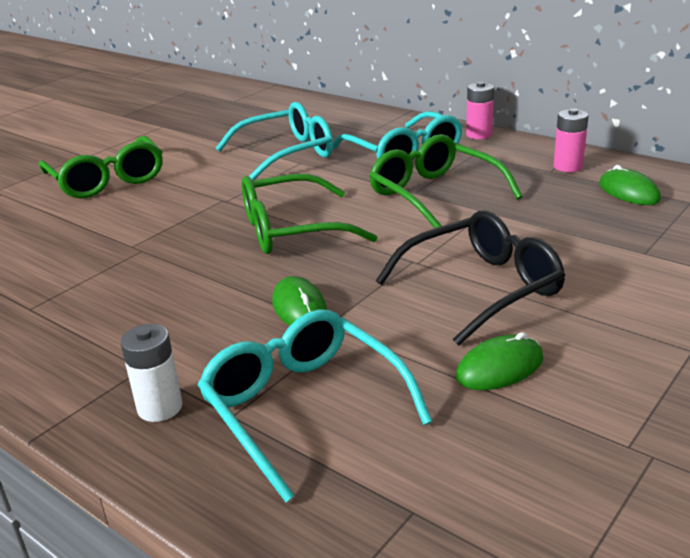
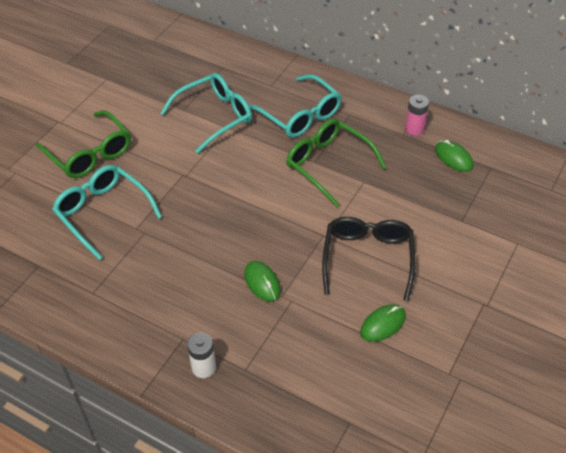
camera: 10 degrees left, 20 degrees up
(291, 230) = (239, 207): green glasses -> none
(303, 407) = (282, 361): turquoise glasses -> turquoise glasses (103, 213)
(479, 135) = (351, 89): pink battery -> none
(482, 288) = (368, 258): black glasses -> black glasses turned 45 degrees counterclockwise

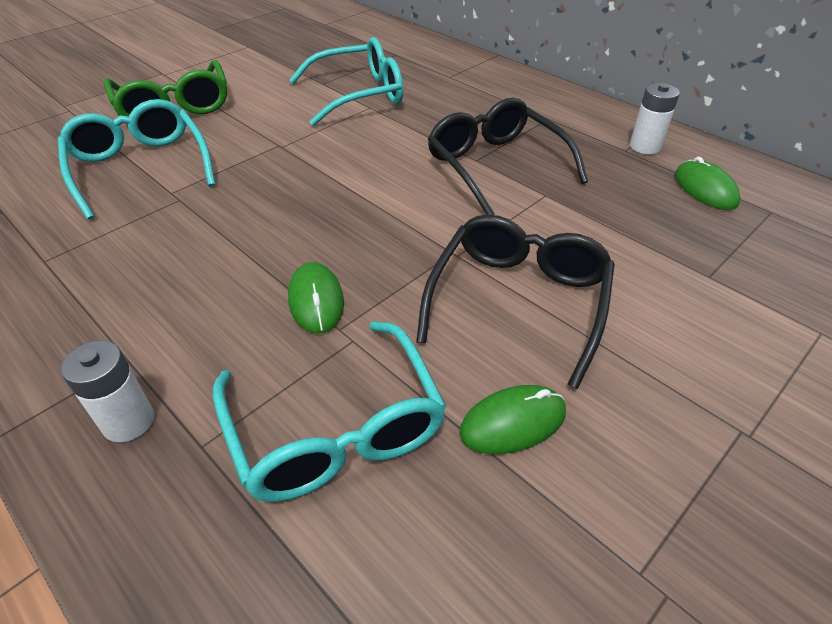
camera: 15 degrees right, 5 degrees down
(300, 115) = (476, 109): turquoise glasses -> turquoise glasses (335, 428)
(328, 164) = (496, 166): green glasses -> black glasses
(414, 129) = (645, 146): pink battery -> white battery

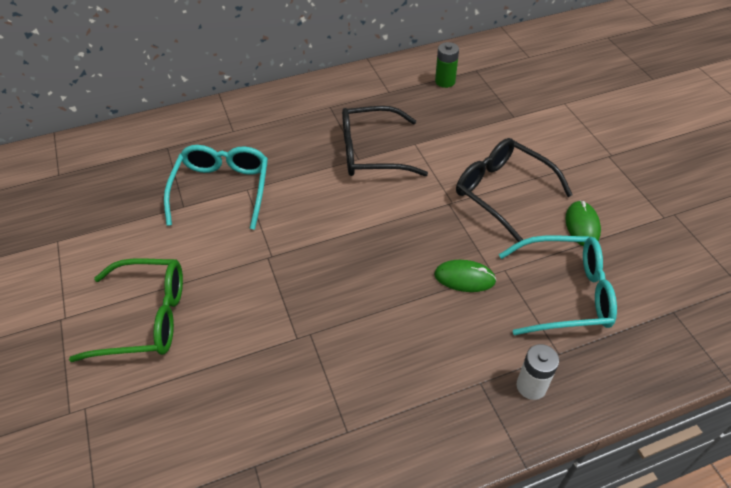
camera: 65 degrees left, 5 degrees up
(140, 167) = (244, 355): turquoise glasses -> none
(645, 146) = (390, 82): white battery -> none
(705, 189) = (445, 81): green mouse -> green battery

